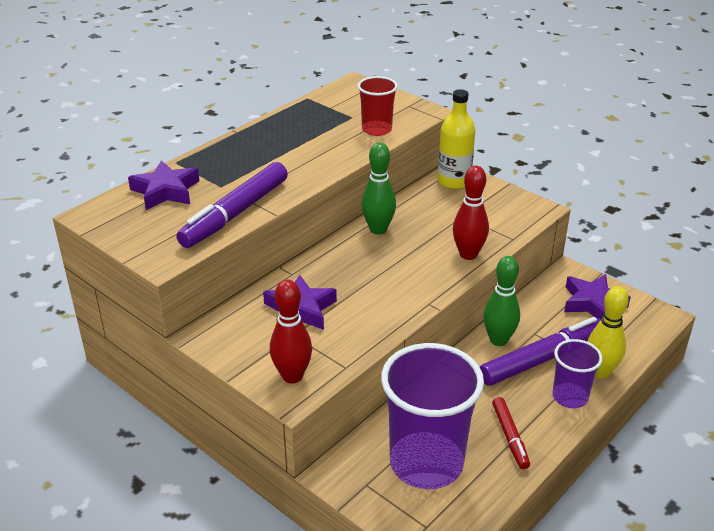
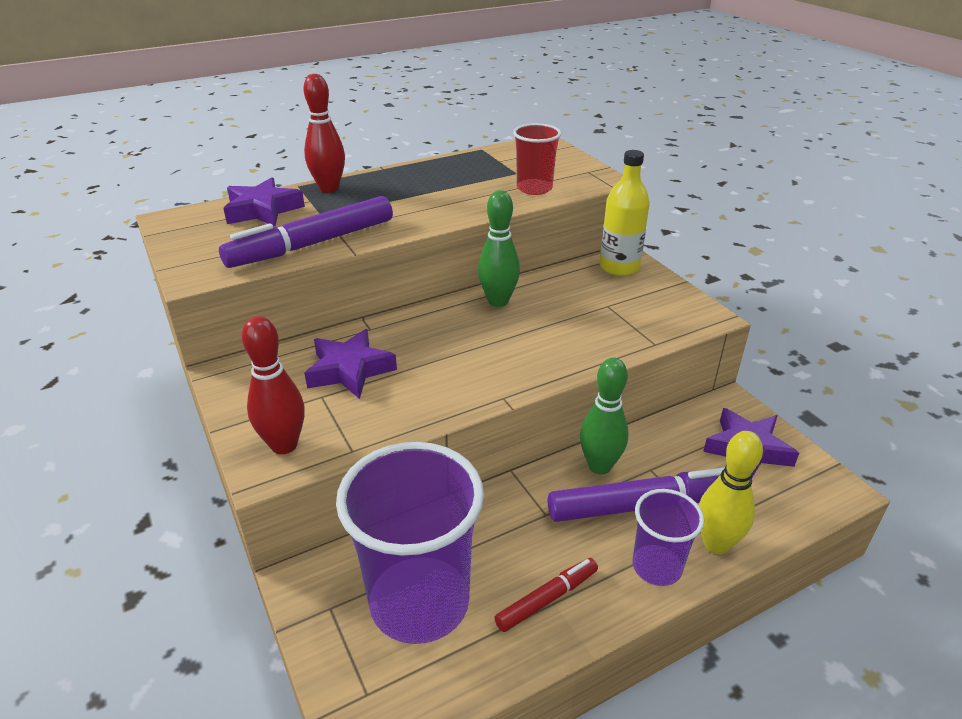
camera: 20 degrees right, 0 degrees up
(468, 254) = (587, 350): red bowling pin -> red bowling pin (329, 188)
(510, 437) = (547, 599): red marker -> red marker turned 135 degrees counterclockwise

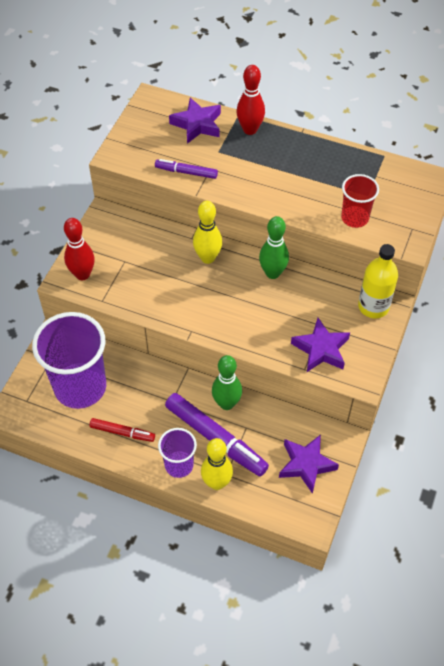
camera: 50 degrees right, 20 degrees up
(312, 244) = (186, 172): purple marker -> purple marker, size x0.54
(350, 370) = (152, 256): purple star -> purple star (321, 349)
(415, 331) = (207, 258): none -> yellow bowling pin

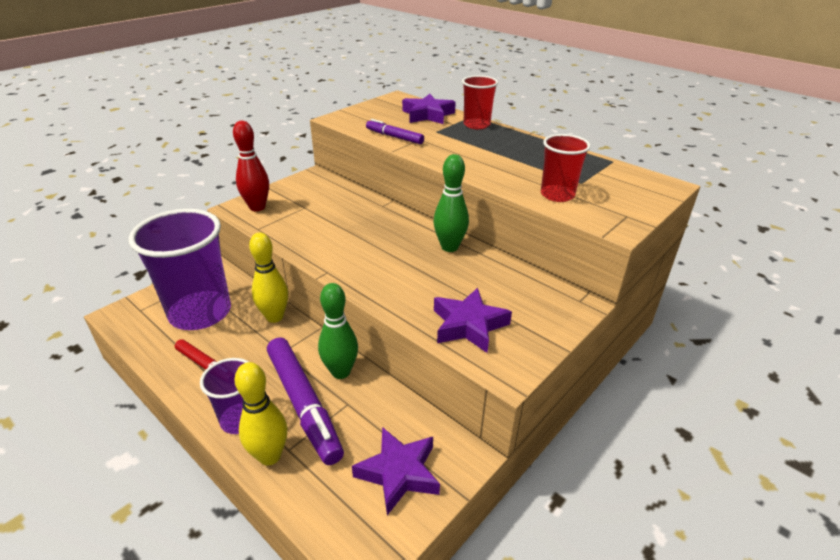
camera: 20 degrees right, 20 degrees down
(207, 258) = (388, 222): yellow bowling pin -> yellow bowling pin (275, 317)
(250, 130) = (476, 125): red bowling pin -> red cup
(373, 306) = (556, 301): yellow bottle -> none

